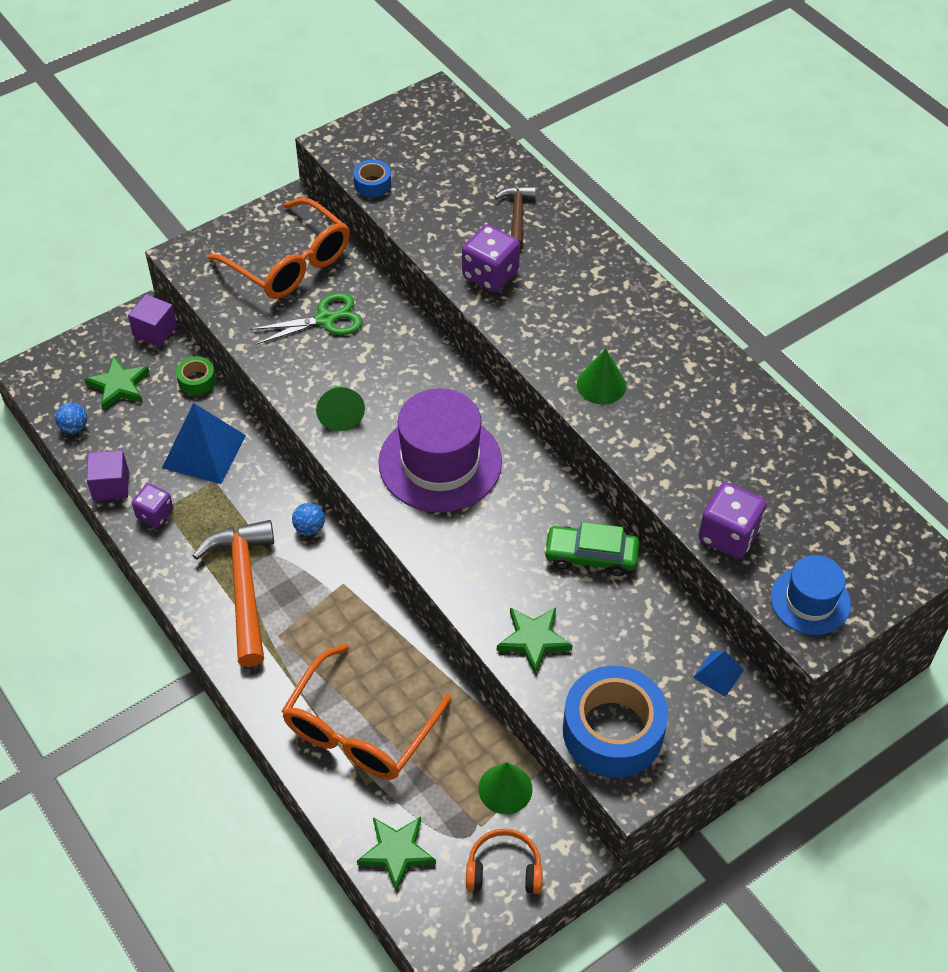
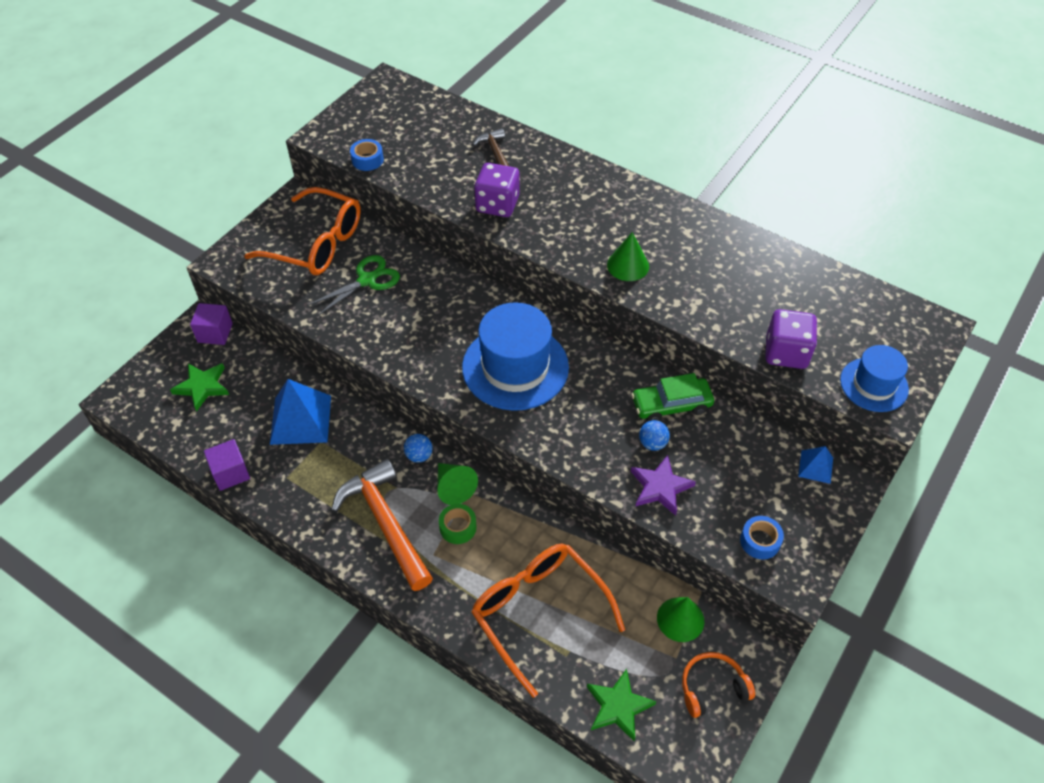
camera: 20 degrees left, 0 degrees up
(74, 427) = (176, 433): blue ball -> blue ball (652, 443)
(155, 514) = (280, 485): purple dice -> none
(197, 380) = (269, 363): green tape -> green tape (458, 527)
(340, 414) = (414, 352): green cone -> green cone (453, 487)
(359, 730) = (538, 612): orange glasses -> orange glasses turned 135 degrees clockwise
(440, 462) = (515, 367): purple hat -> blue hat
(533, 640) = (660, 487): green star -> purple star
(613, 731) = (760, 541): blue tape -> blue tape, size x0.45

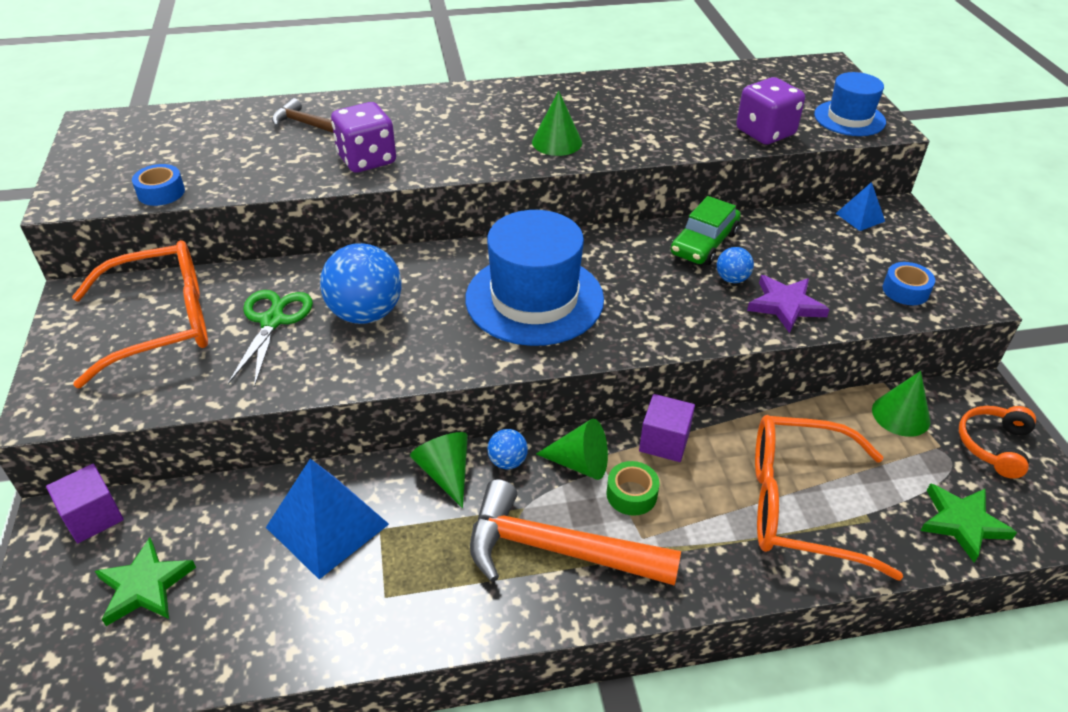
camera: 45 degrees left, 10 degrees down
(230, 473) = (305, 648): purple cube -> purple cube (664, 442)
(382, 437) = (445, 473): none -> green cone
(416, 309) = (365, 313): none -> blue ball

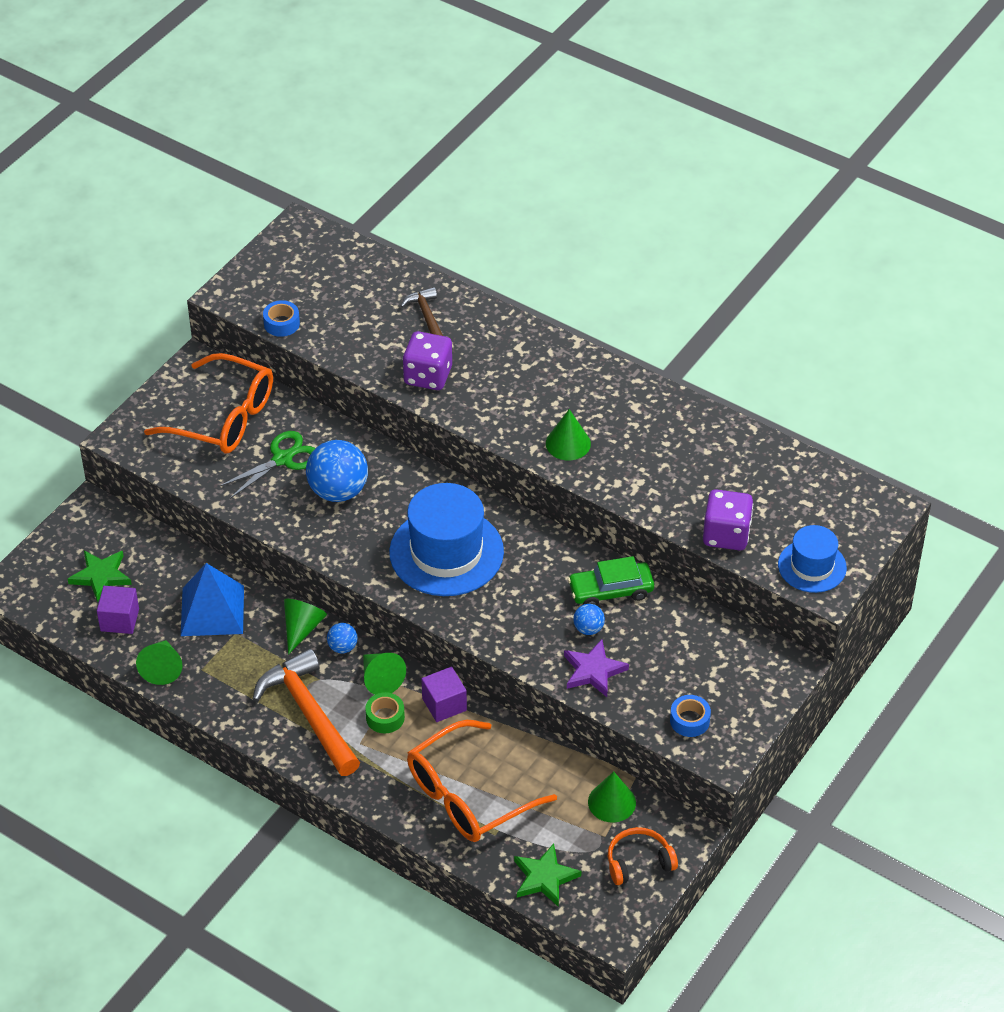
camera: 45 degrees right, 5 degrees up
(93, 517) = (109, 518): purple cube -> purple cube (119, 620)
(336, 632) = (162, 668): none -> green cone
(798, 505) = (467, 796): orange glasses -> orange glasses turned 90 degrees counterclockwise
(860, 217) = (755, 651): blue pyramid -> none

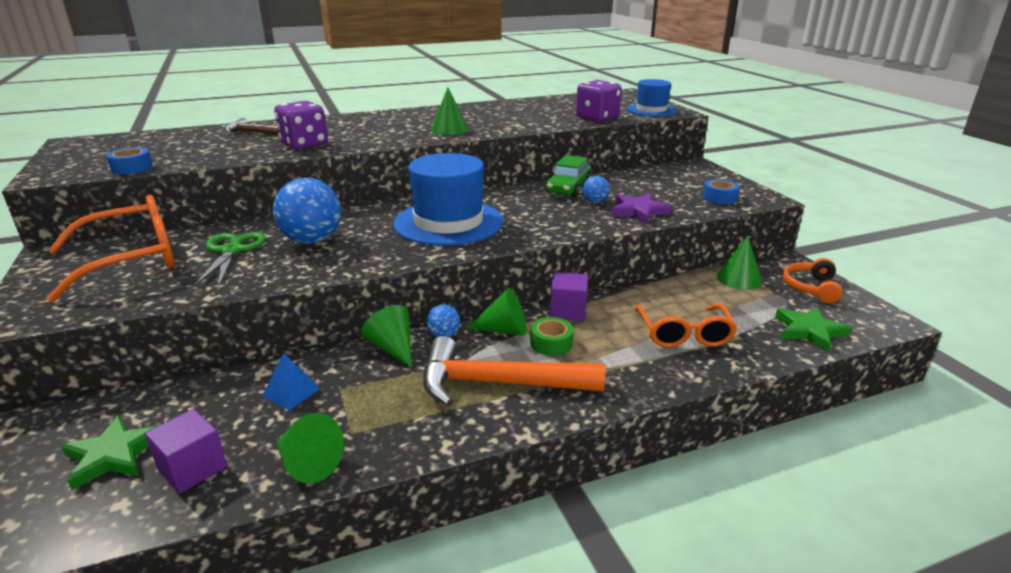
camera: 55 degrees left, 20 degrees down
(212, 610) = (291, 392): blue pyramid -> blue pyramid, size x0.51
(467, 796) = (684, 335): orange glasses -> orange glasses, size x0.66

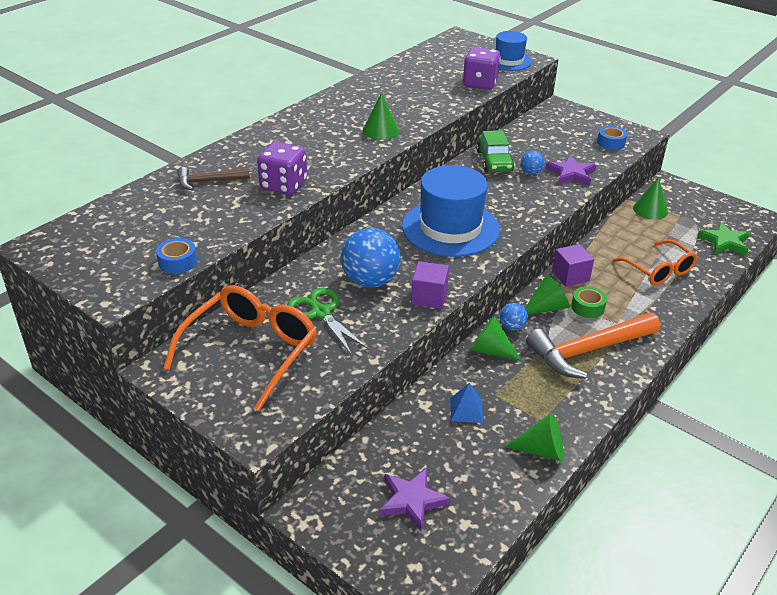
camera: 30 degrees left, 10 degrees up
(114, 455) = (412, 500): green star -> purple star
(192, 468) = (476, 484): purple cube -> purple cube (429, 297)
(811, 288) = (698, 204): orange headphones -> none

